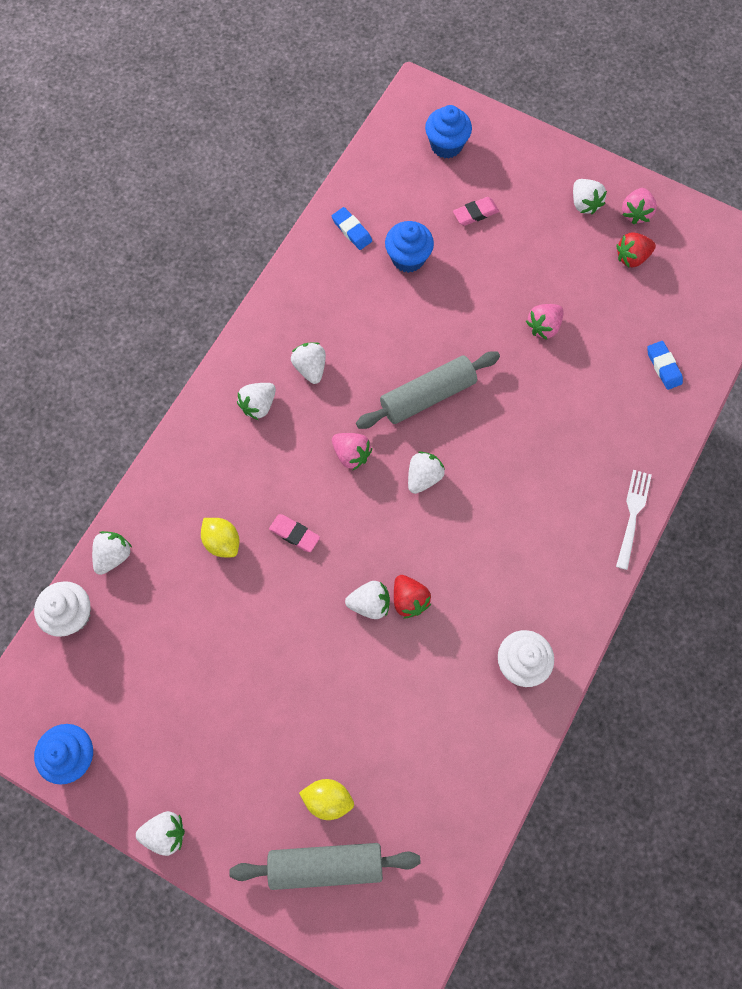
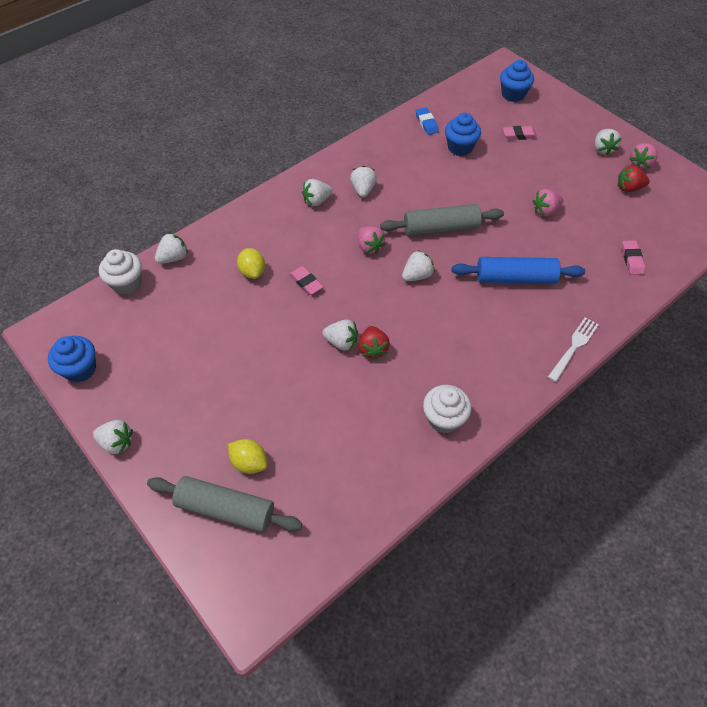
camera: 20 degrees right, 15 degrees down
(539, 441) = (515, 278): none -> blue rolling pin
(663, 367) = (632, 259): blue eraser -> pink eraser

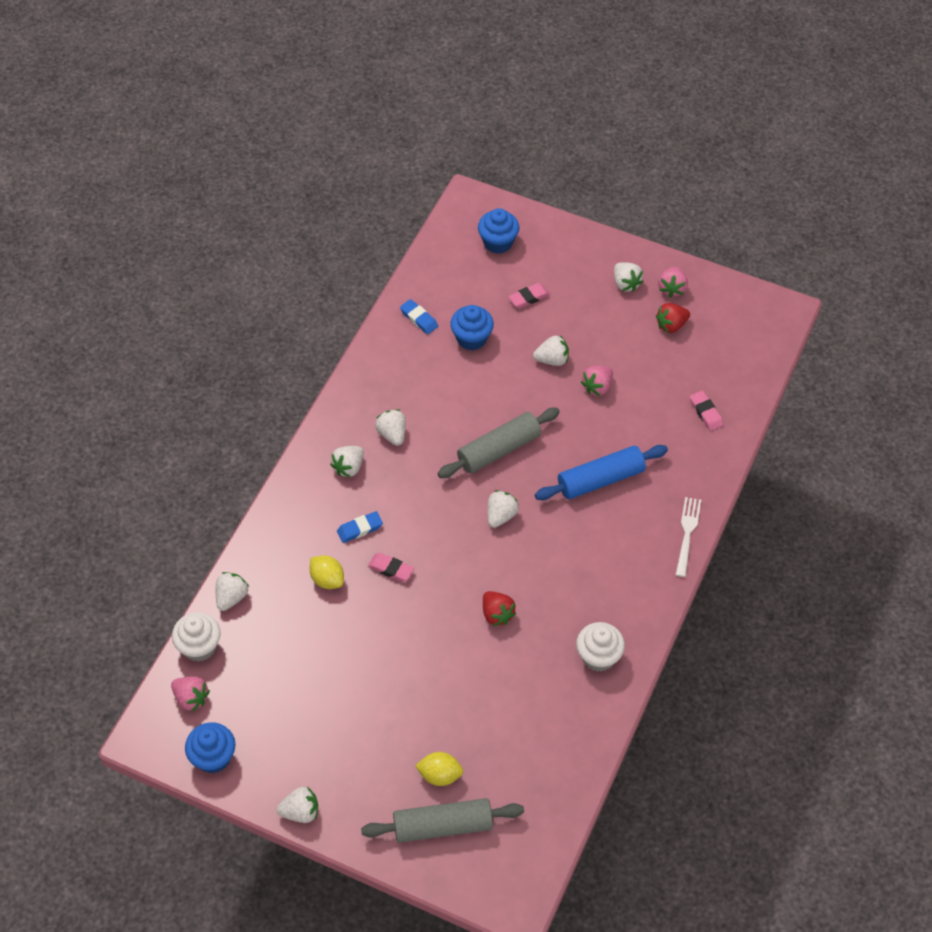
camera: 25 degrees left, 0 degrees up
(299, 245) = (360, 529): none -> blue eraser
(341, 342) = (462, 619): white strawberry -> white strawberry (552, 360)
(369, 247) = (435, 502): pink strawberry -> pink strawberry (191, 698)

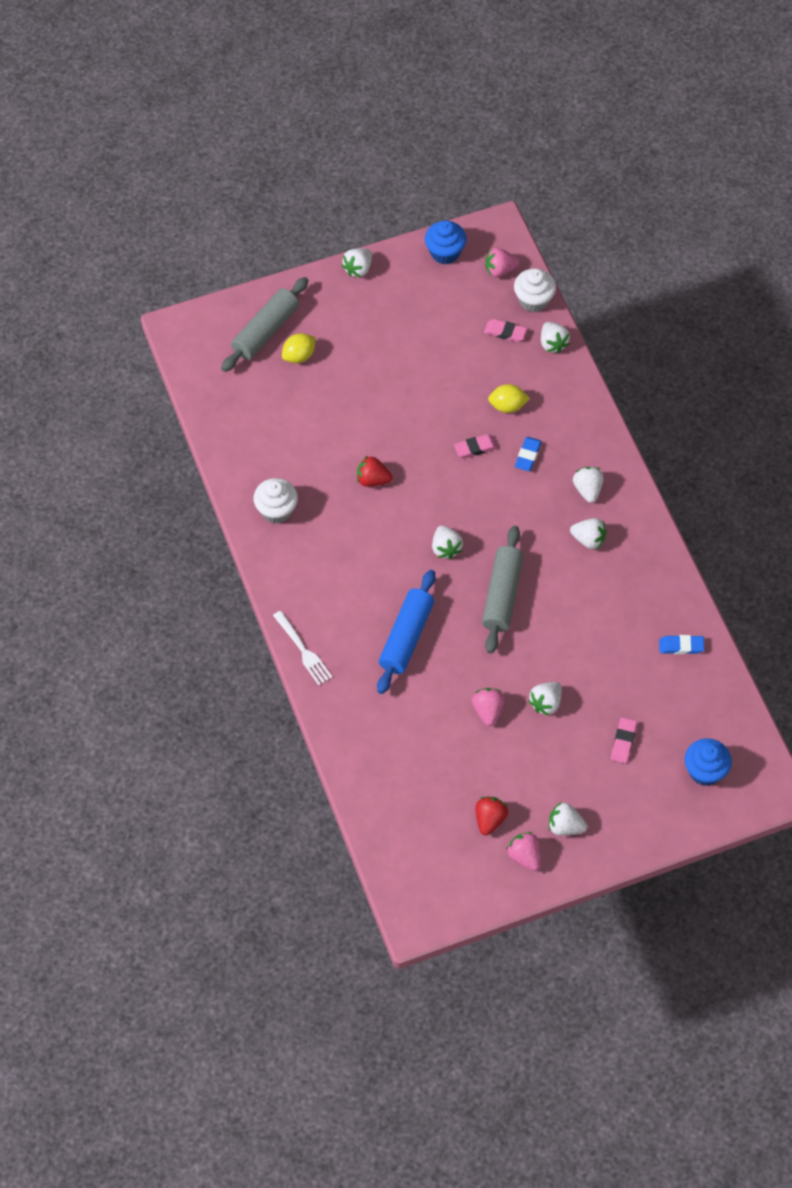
camera: 135 degrees right, 5 degrees up
(471, 338) = (624, 666): blue cupcake -> none
(705, 412) = (385, 763): pink eraser -> pink eraser (505, 332)

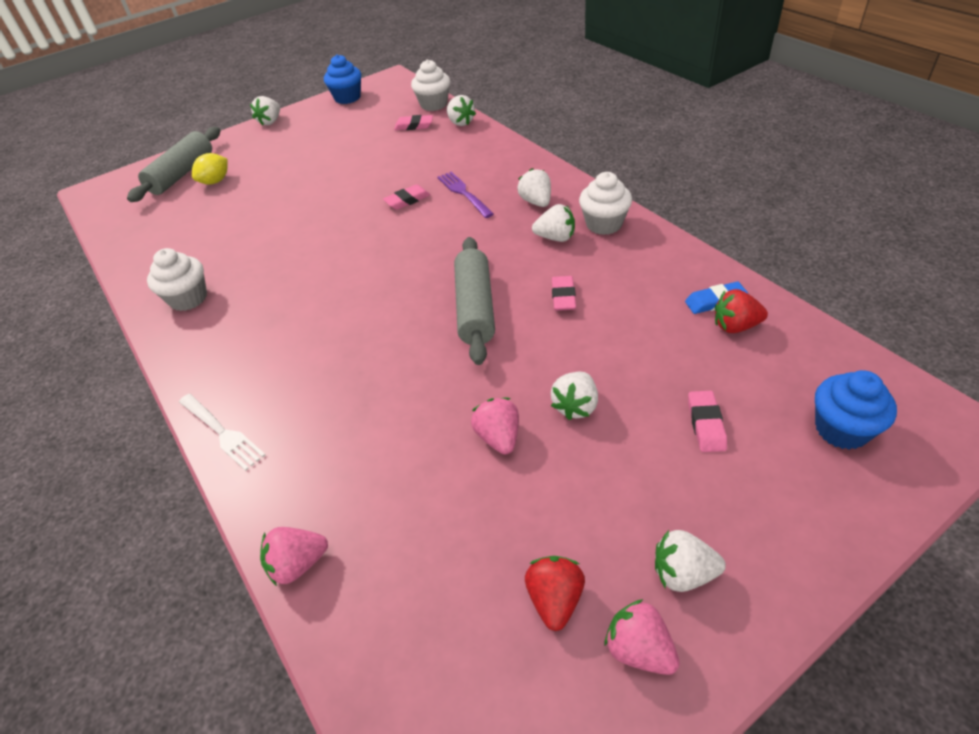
camera: 10 degrees left, 15 degrees down
(373, 480) = (300, 248): red strawberry -> red strawberry (735, 326)
(406, 637) = (363, 380): blue rolling pin -> none
(446, 548) = (395, 283): white strawberry -> none
(500, 270) = (398, 96): pink strawberry -> pink strawberry (298, 564)
(507, 406) = (431, 166): yellow lemon -> none
(528, 456) = (463, 193): blue eraser -> purple fork
(572, 605) = (563, 296): none -> pink eraser
(634, 537) = (604, 224): none -> white cupcake

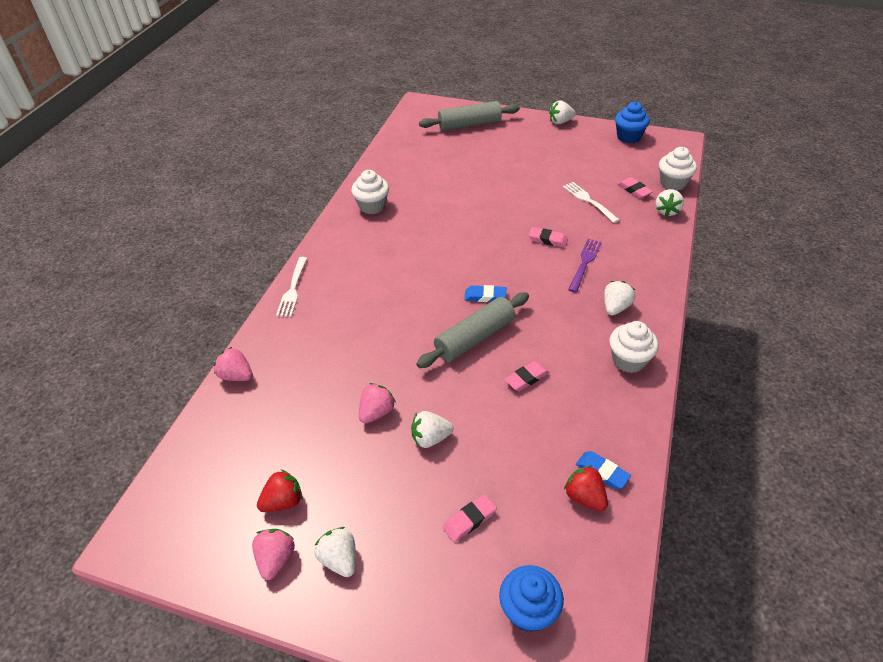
camera: 50 degrees right, 0 degrees up
(215, 181) = (477, 143): yellow lemon -> none
(392, 155) = (588, 201): none -> white fork
(429, 274) = (485, 296): none -> blue eraser
(555, 238) = (585, 340): white strawberry -> none

